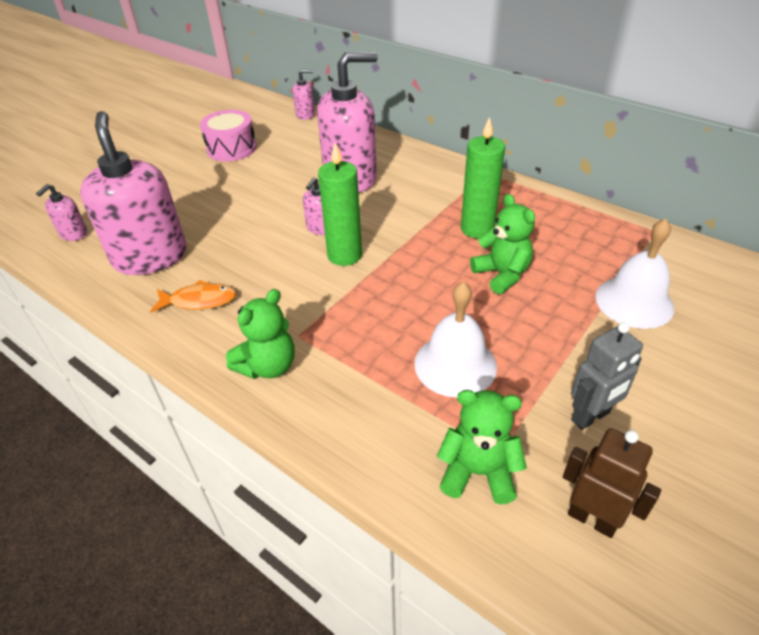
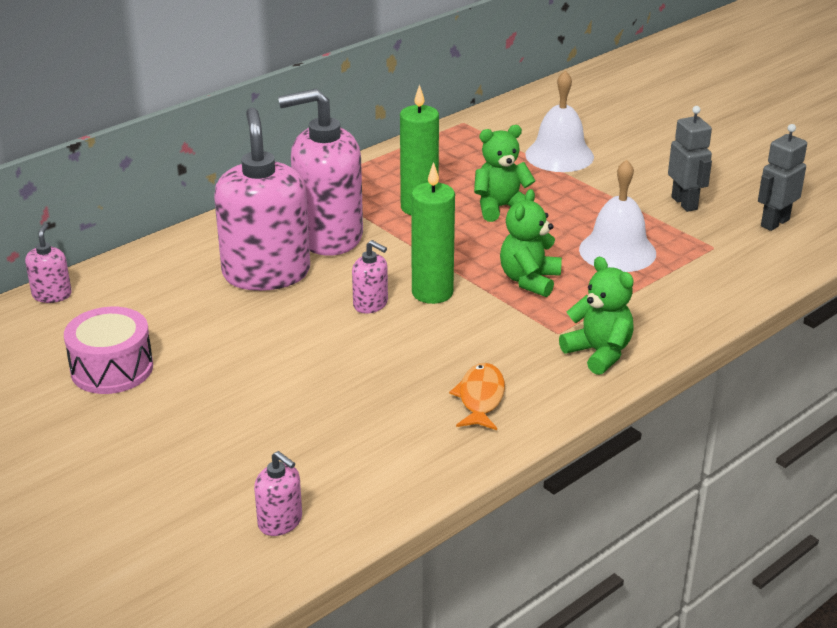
camera: 80 degrees left, 10 degrees down
(150, 257) = (373, 441): pink soap dispenser -> pink soap dispenser (328, 236)
(478, 472) = (733, 259): green teddy bear -> green teddy bear (529, 280)
(592, 519) = (774, 223): brown robot -> grey robot

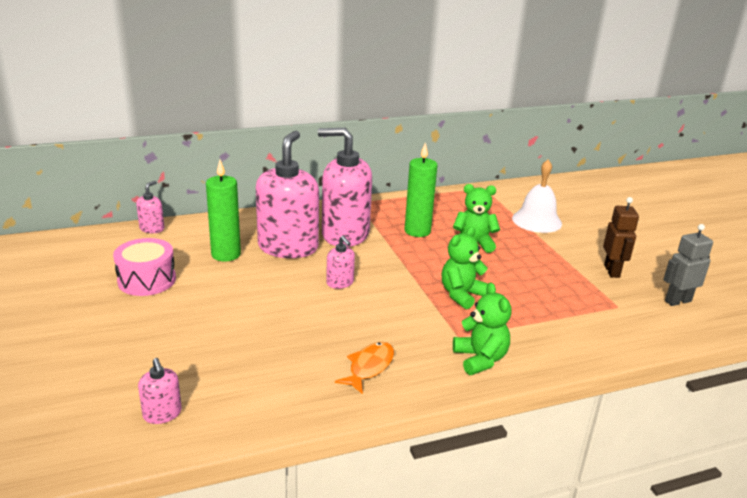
camera: 20 degrees right, 5 degrees down
(432, 293) = (387, 286): green candle -> green candle (226, 254)
(617, 251) = (540, 291): white bell -> none
(684, 203) = (612, 271): grey robot -> brown robot

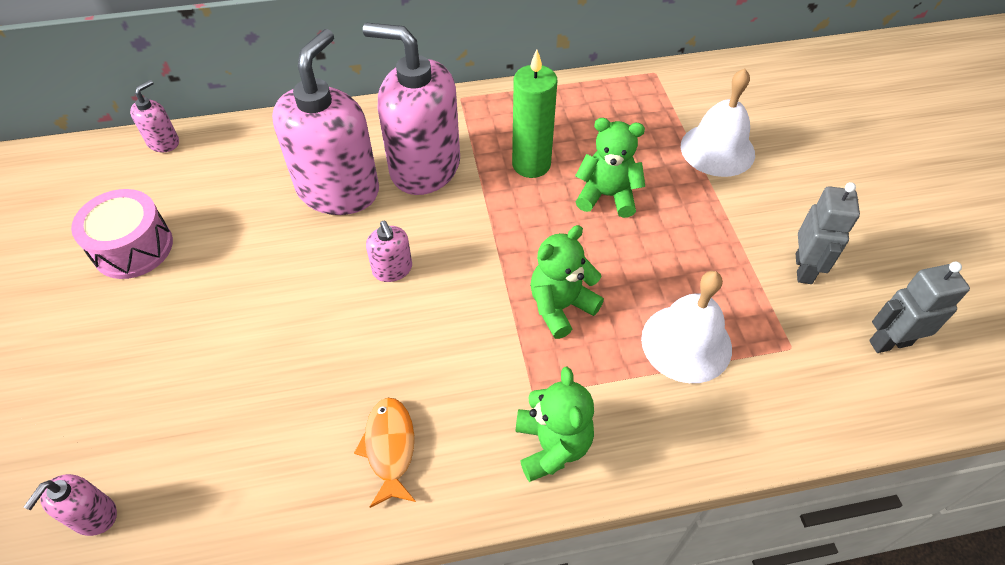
camera: 10 degrees right, 25 degrees up
(162, 414) = (94, 515): pink soap dispenser -> pink soap dispenser turned 45 degrees clockwise
(226, 254) = (249, 201): green candle -> none
(369, 367) = (390, 448): orange fish -> orange fish turned 45 degrees counterclockwise
(550, 307) = (686, 343): none -> white bell
(612, 271) = (804, 269): brown robot -> grey robot

